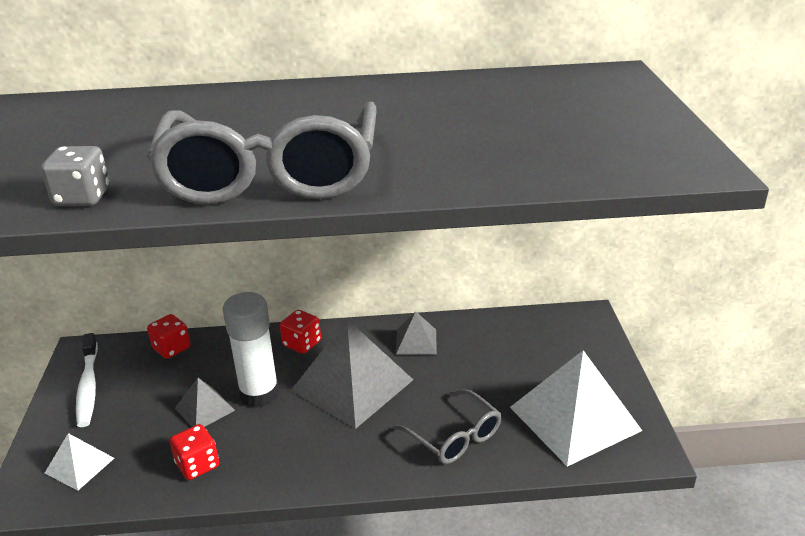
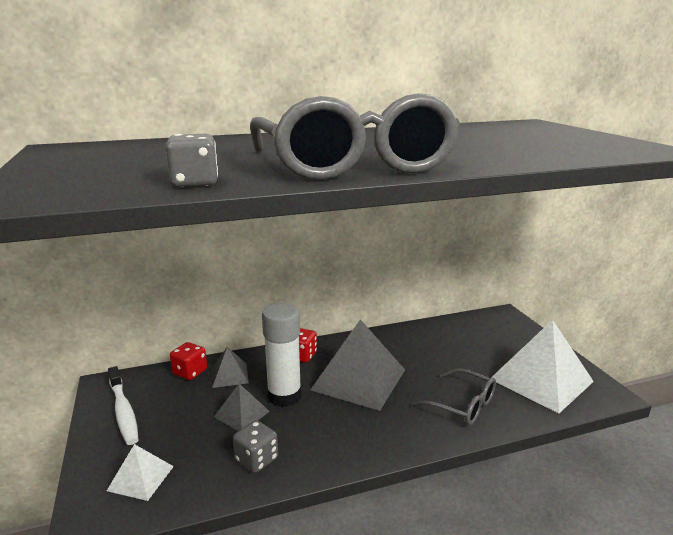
camera: 15 degrees left, 10 degrees down
(197, 465) = (256, 459): red dice -> grey dice
(416, 341) = (391, 344): grey pyramid -> grey pyramid (229, 375)

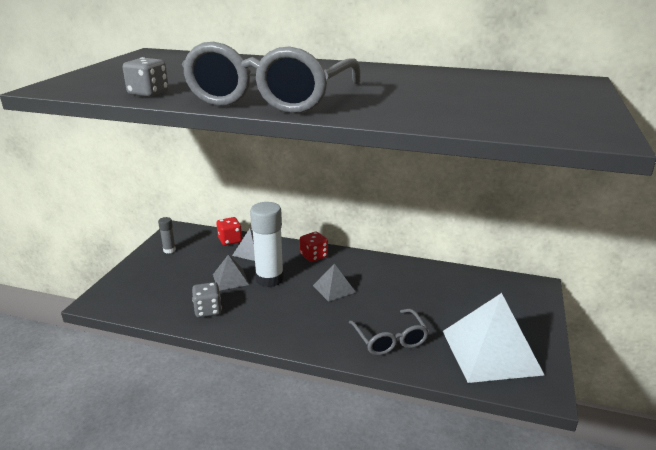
camera: 35 degrees right, 5 degrees up
(123, 411) = (169, 250): white toothbrush -> grey glue stick
(141, 478) = (139, 292): white pyramid -> none
(358, 379) = (334, 288): grey pyramid -> grey pyramid, size x0.49

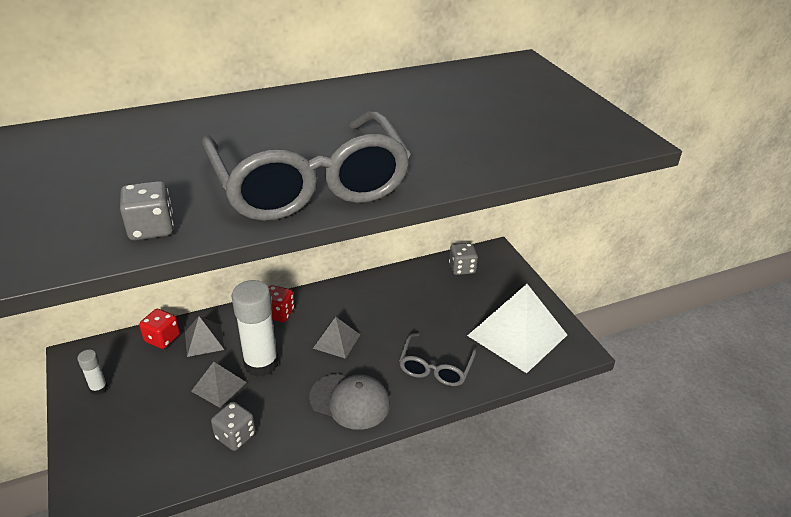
camera: 40 degrees left, 10 degrees up
(169, 250) = (99, 388): grey glue stick -> white glue stick
(300, 328) = (350, 401): none -> grey cap
(390, 339) = (436, 367): grey glasses -> grey glasses turned 75 degrees clockwise
(491, 285) = (462, 268): none -> grey dice

